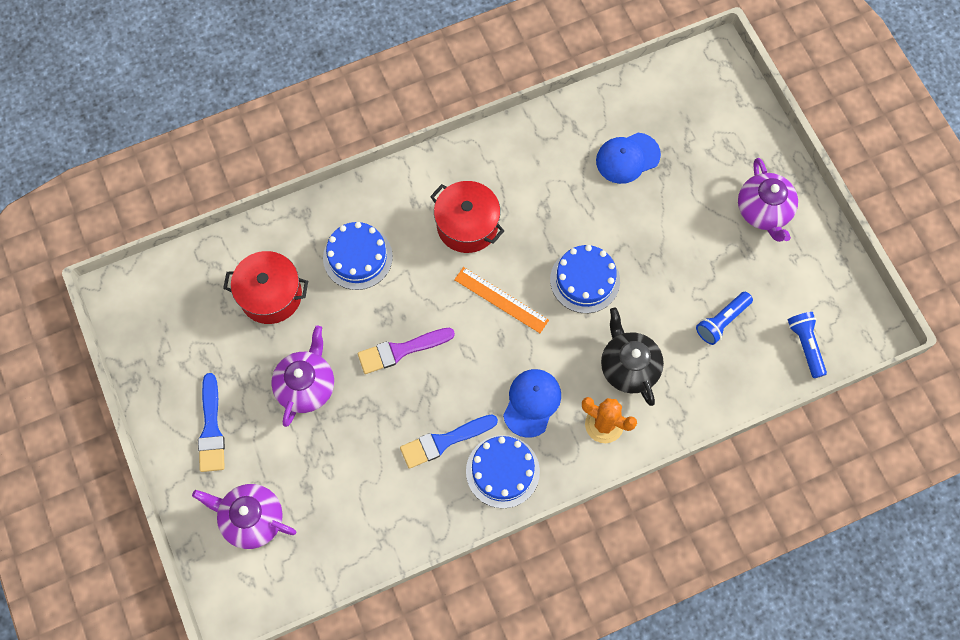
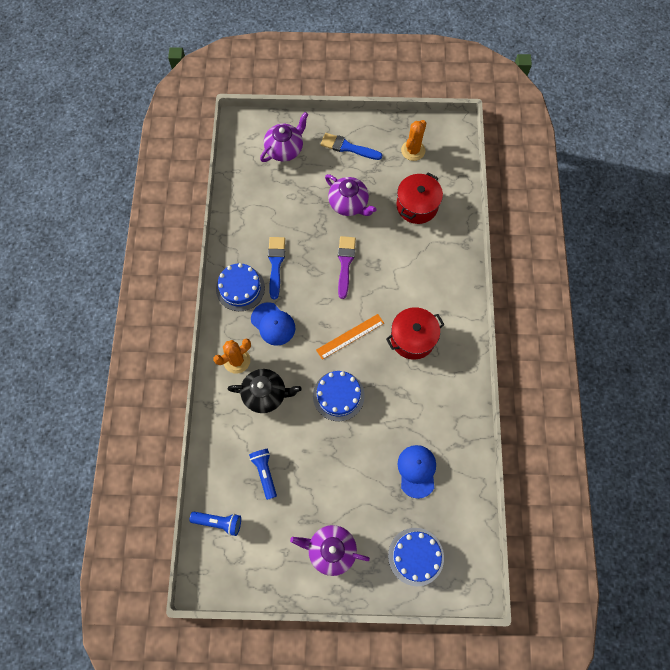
camera: 115 degrees right, 0 degrees up
(180, 336) = (413, 150): none -> orange cactus
(357, 257) = (420, 263): blue cake -> blue cake (416, 556)

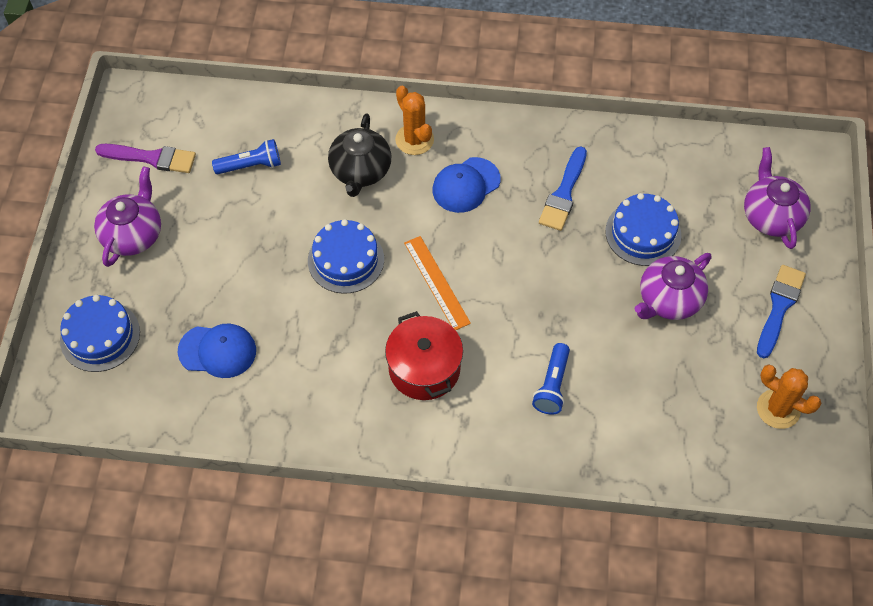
camera: 95 degrees right, 10 degrees down
(219, 522) = (197, 114): blue flashlight -> blue flashlight (552, 385)
(240, 288) = (526, 147): blue cake -> blue cake (643, 233)
(276, 264) = (563, 193): blue brush -> blue brush turned 105 degrees clockwise
(285, 149) = (771, 216): purple teapot -> purple teapot turned 150 degrees counterclockwise
(345, 263) = (560, 286): purple brush -> purple brush (151, 158)
(417, 206) = (665, 402): red pot -> none

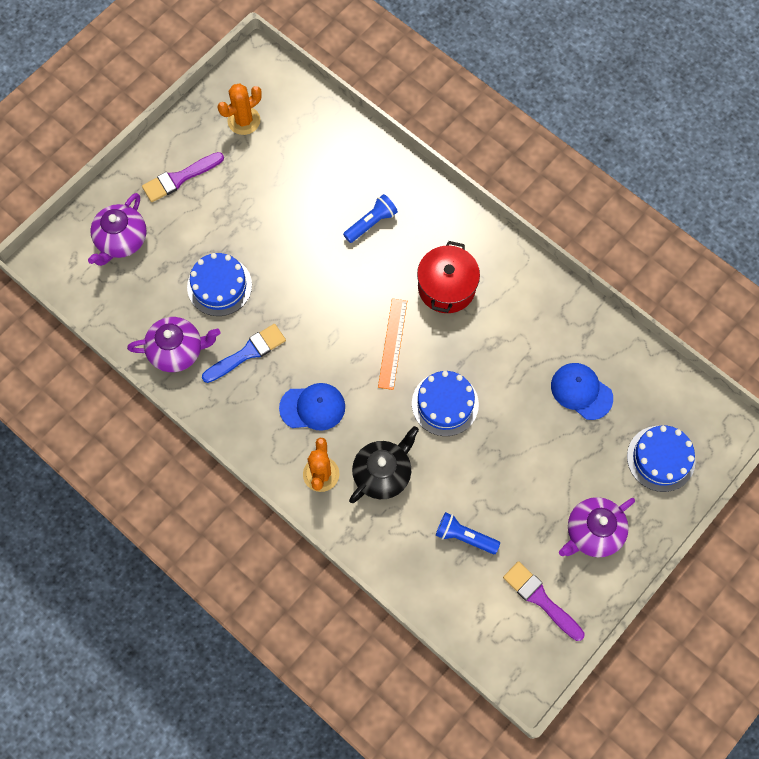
camera: 145 degrees left, 10 degrees up
(668, 300) = (246, 229): purple teapot -> purple teapot (177, 351)
(778, 409) = (244, 121): orange cactus -> orange cactus turned 75 degrees clockwise
(779, 307) = (179, 178): blue brush -> purple brush

